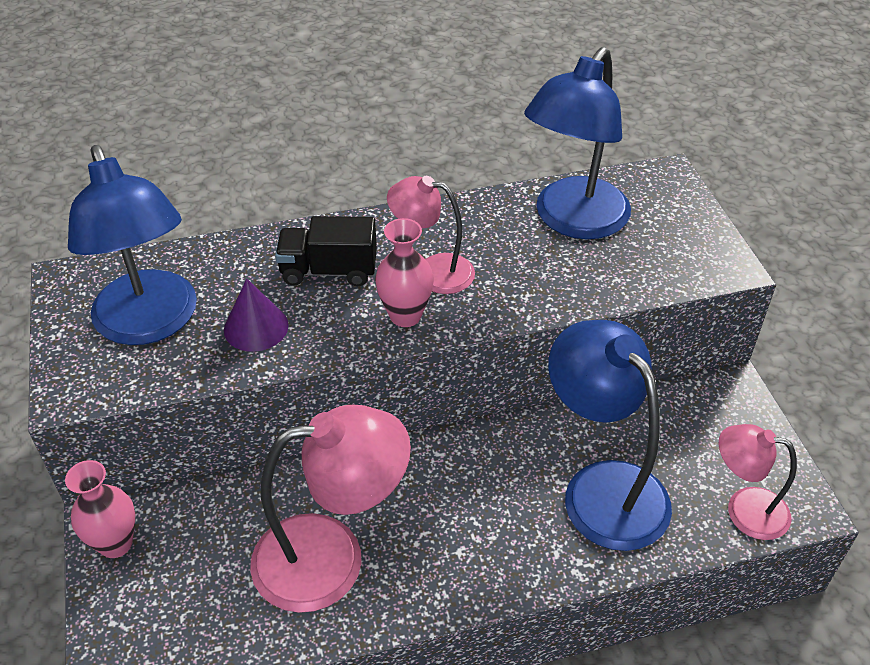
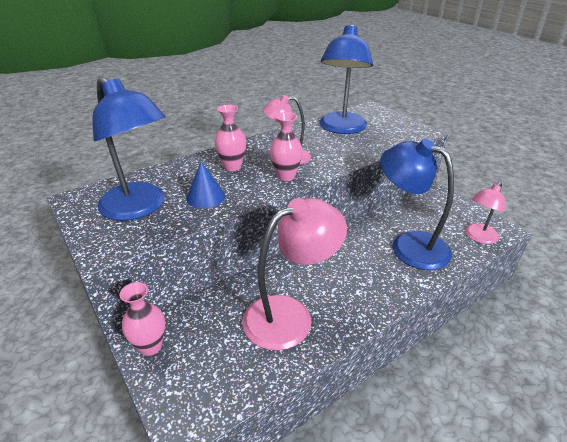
camera: 20 degrees left, 10 degrees down
(256, 327) = (205, 197): purple cone -> blue cone
(329, 271) = (232, 167): black truck -> pink vase
(744, 509) = (478, 237): pink lamp -> pink lamp turned 45 degrees counterclockwise

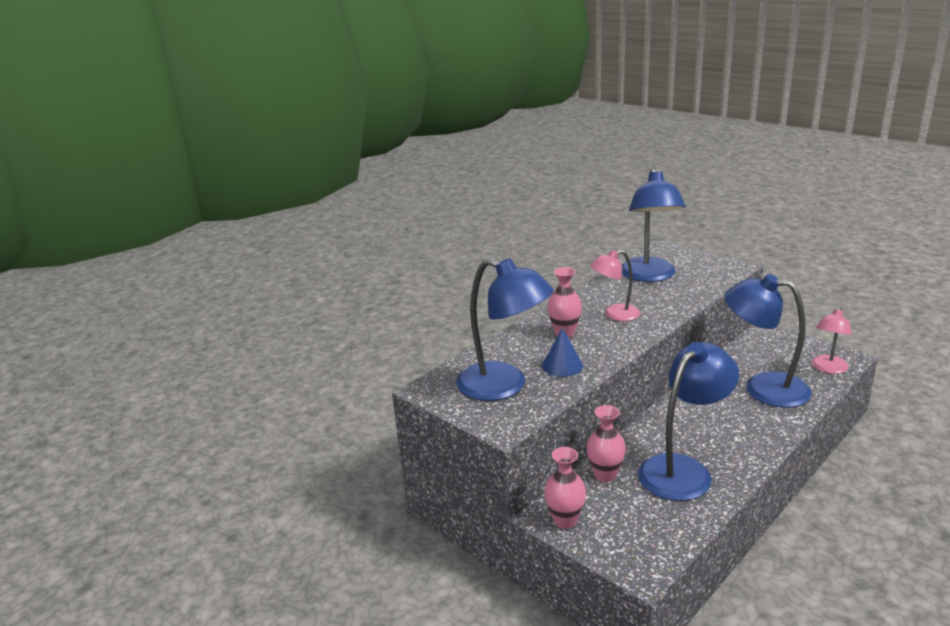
camera: 10 degrees left, 10 degrees down
(286, 176) = (628, 333): pink vase -> pink vase (605, 475)
(290, 315) = (683, 470): pink lamp -> blue lamp

